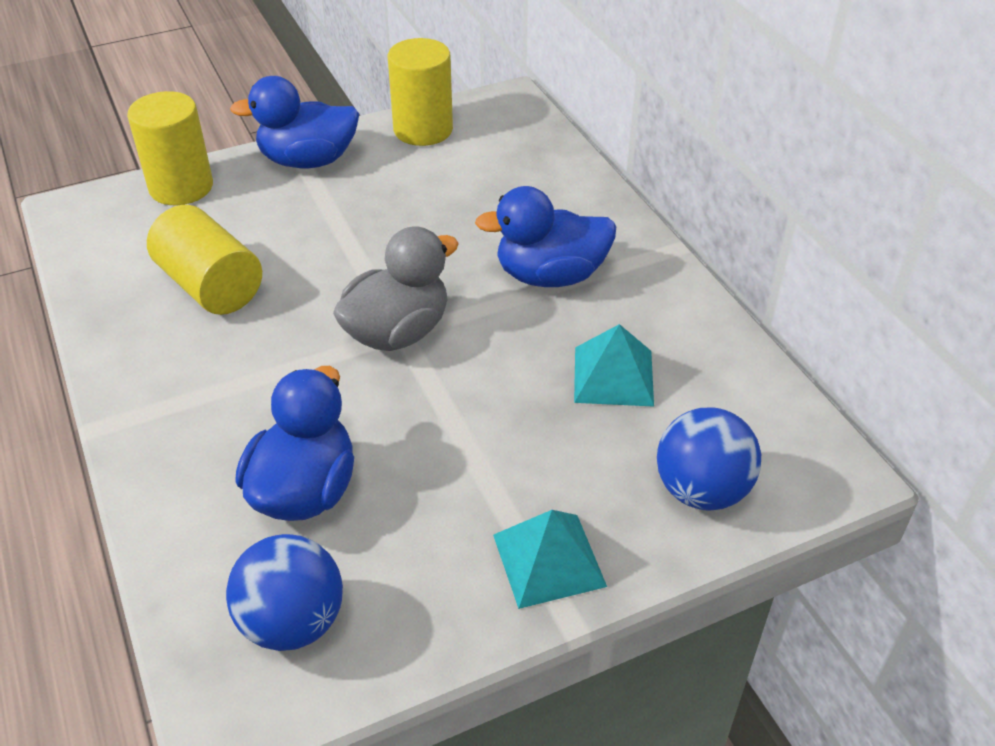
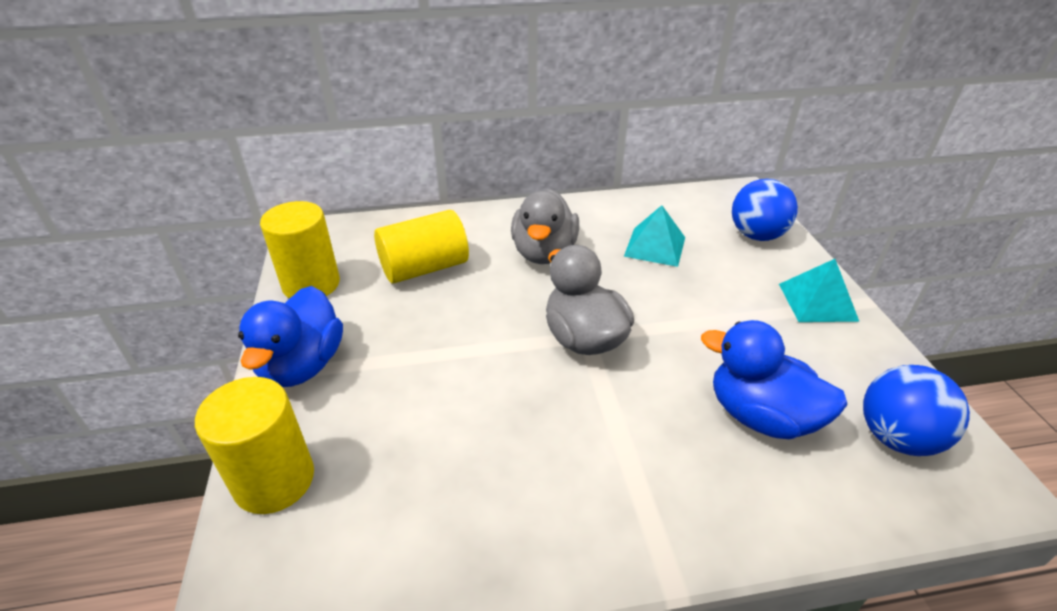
camera: 75 degrees left, 5 degrees down
(210, 286) = (472, 463): yellow cylinder -> yellow cylinder (424, 268)
(550, 276) = (544, 253): blue duck -> grey duck

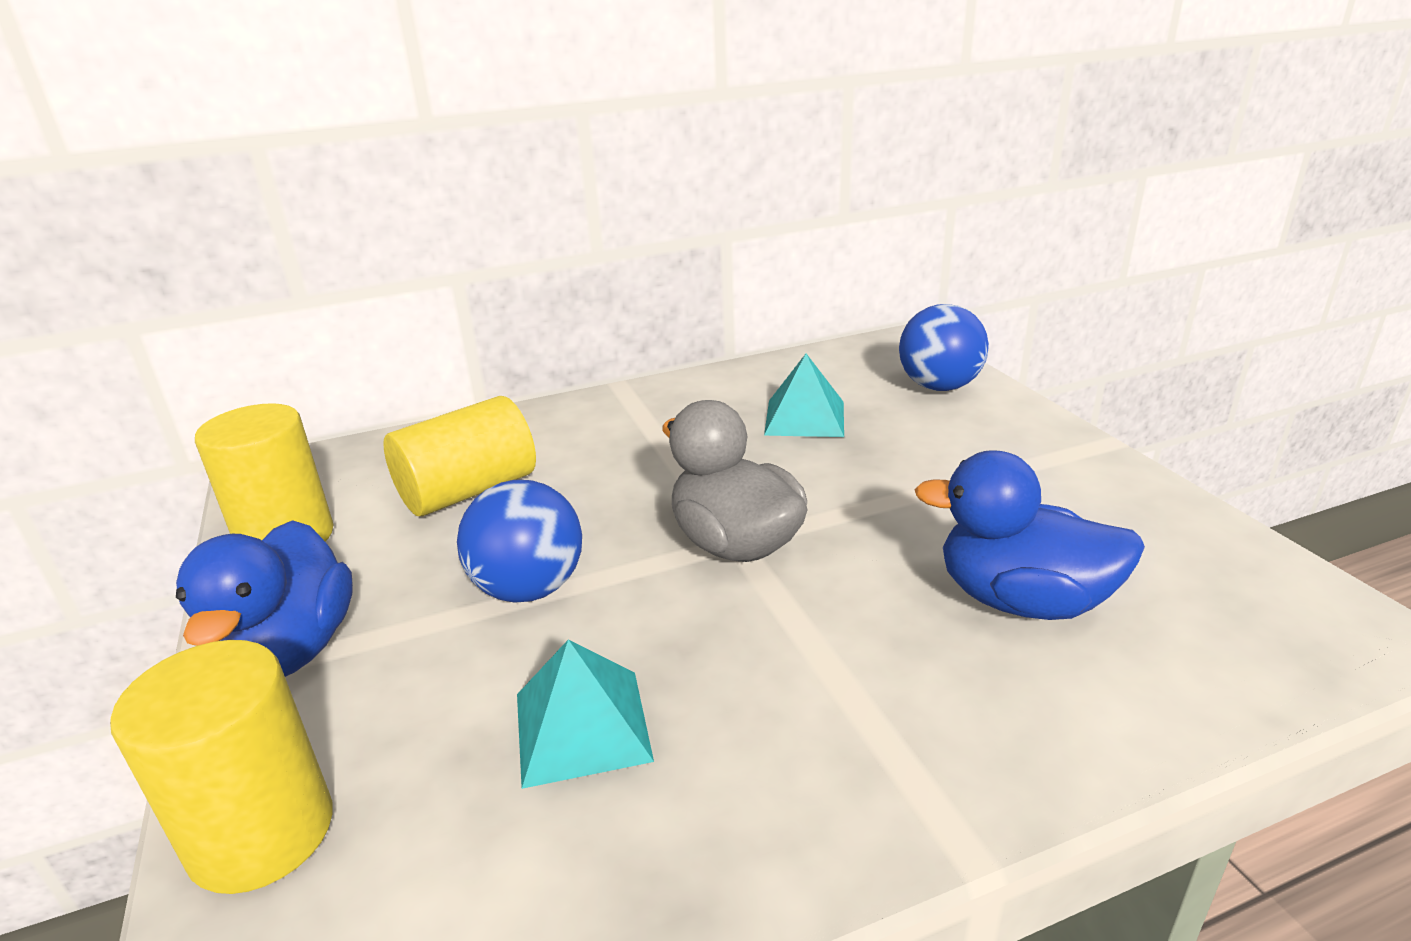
camera: 10 degrees left, 10 degrees down
(544, 253) = (647, 447): grey duck -> none
(817, 302) = (1047, 451): turquoise pyramid -> turquoise pyramid (581, 726)
(896, 437) = (1215, 595): blue ball -> blue ball (529, 589)

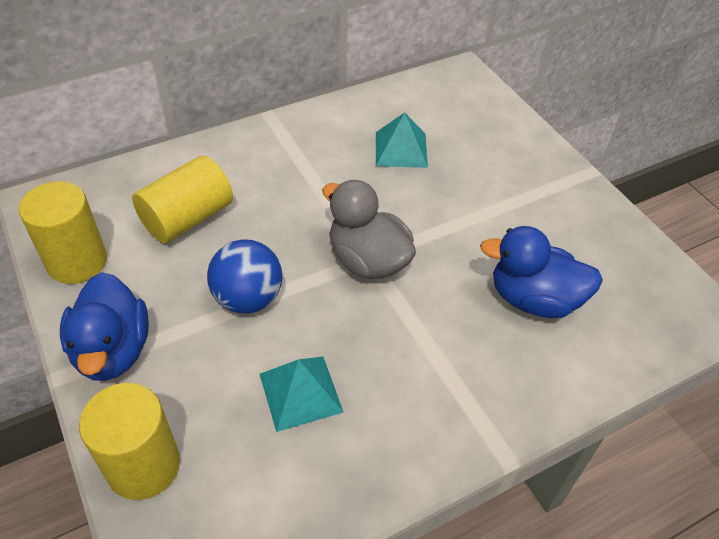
camera: 10 degrees left, 20 degrees up
(939, 387) = (487, 119): blue ball -> none

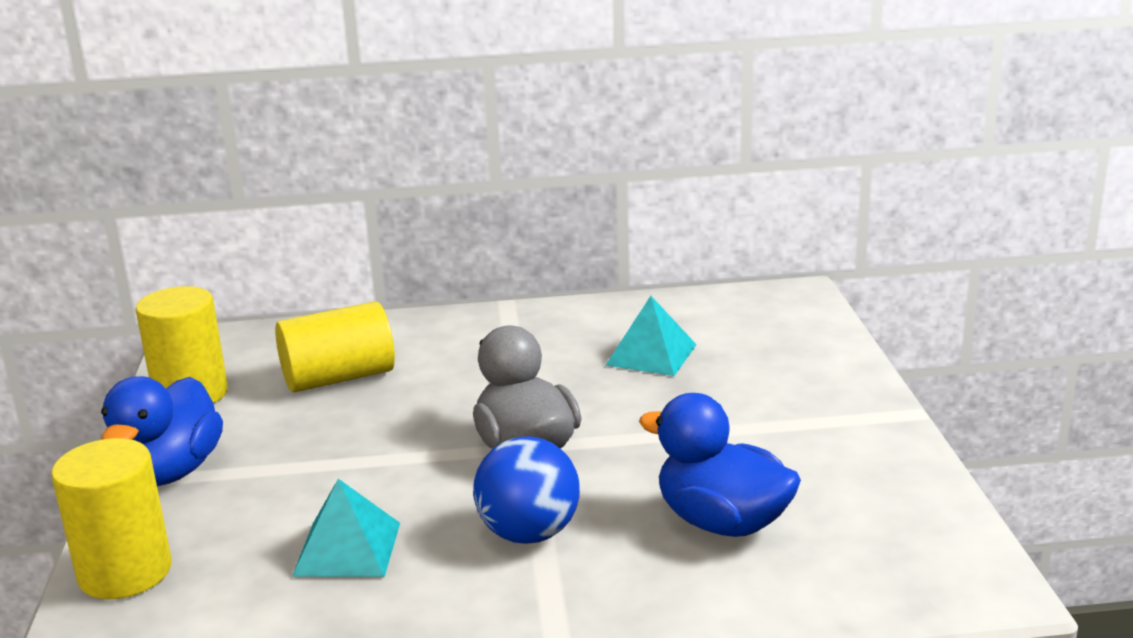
camera: 25 degrees right, 25 degrees down
(248, 298) = (352, 457): blue ball -> blue ball (529, 533)

